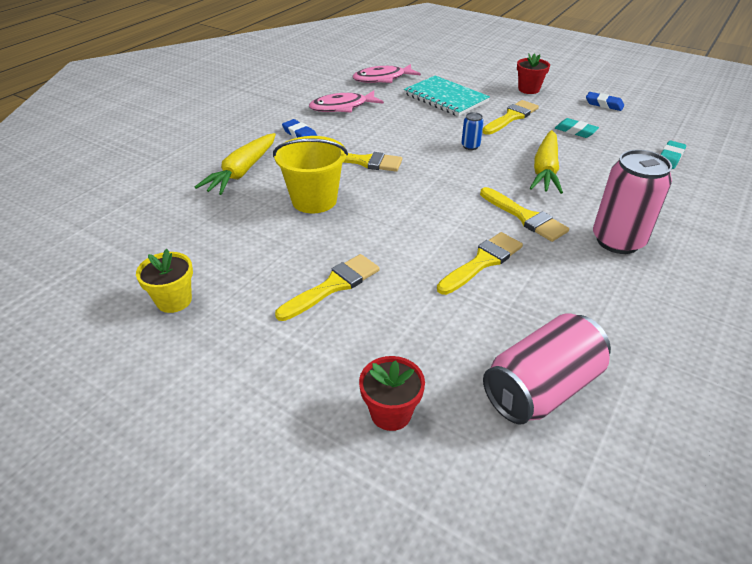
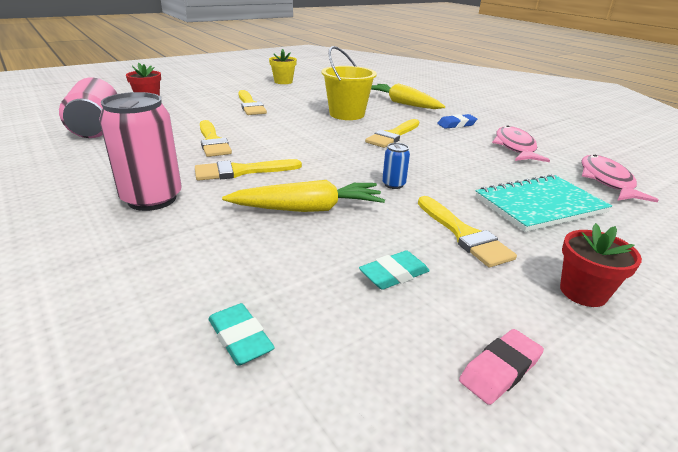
camera: 110 degrees right, 10 degrees down
(545, 170) = (308, 209): yellow carrot -> yellow carrot turned 135 degrees clockwise
(604, 104) = (500, 370): blue eraser -> pink eraser

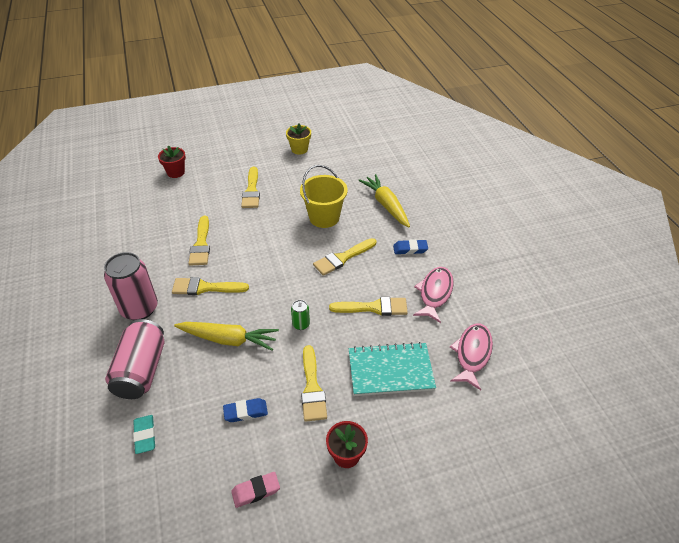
camera: 20 degrees right, 15 degrees up
(96, 127) = (128, 211): pink can -> pink can (141, 370)
(393, 184) = (301, 324): blue can -> green can
(394, 274) = (245, 412): turquoise eraser -> blue eraser
(464, 163) = (374, 307): none -> yellow brush

